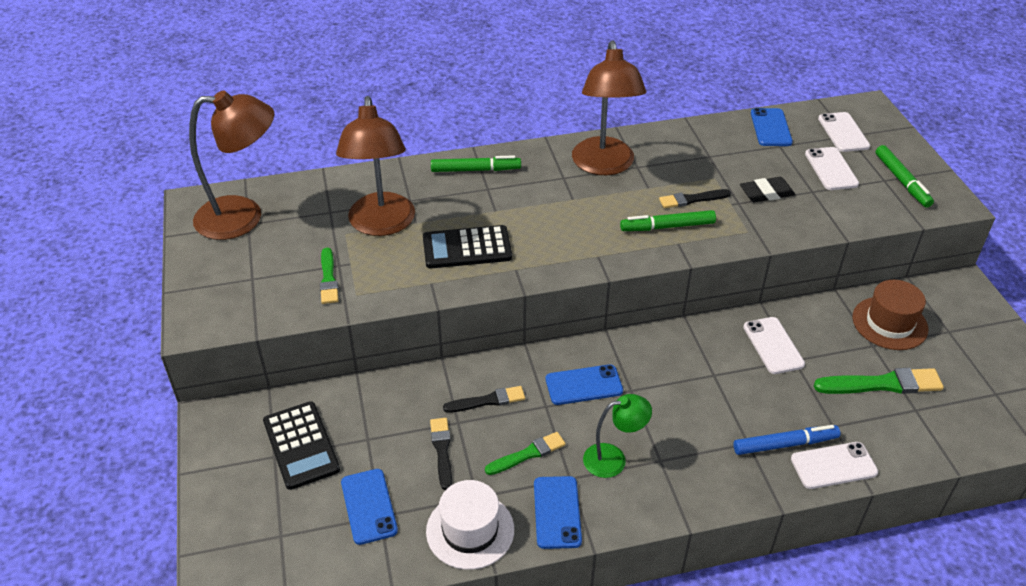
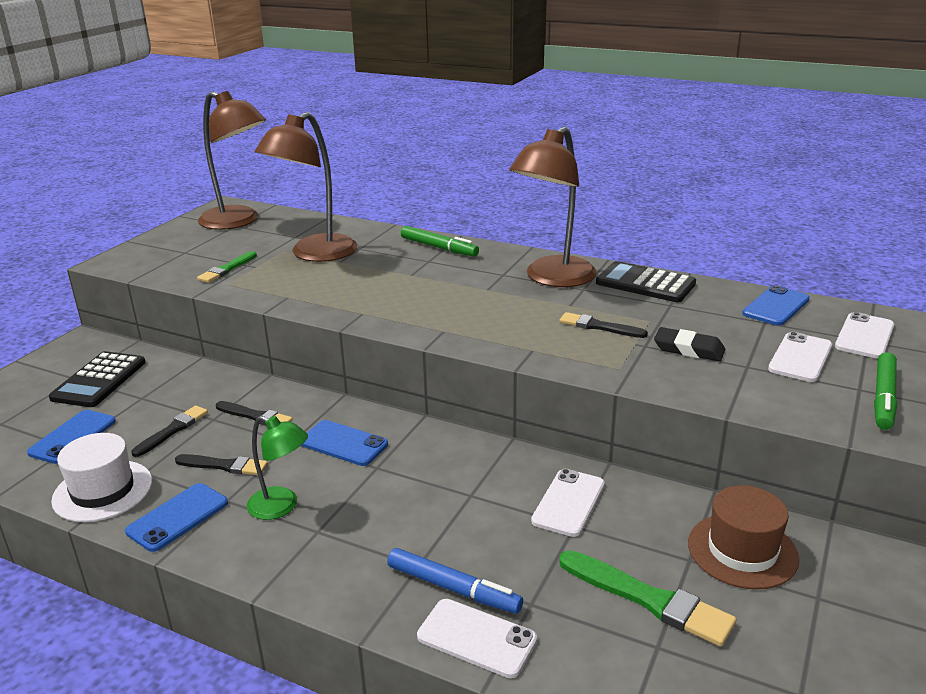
camera: 40 degrees right, 15 degrees down
(467, 248) = (349, 288): black calculator -> black calculator (645, 283)
(527, 454) = (224, 466): green brush -> black brush
(667, 226) = (541, 335): green marker -> none

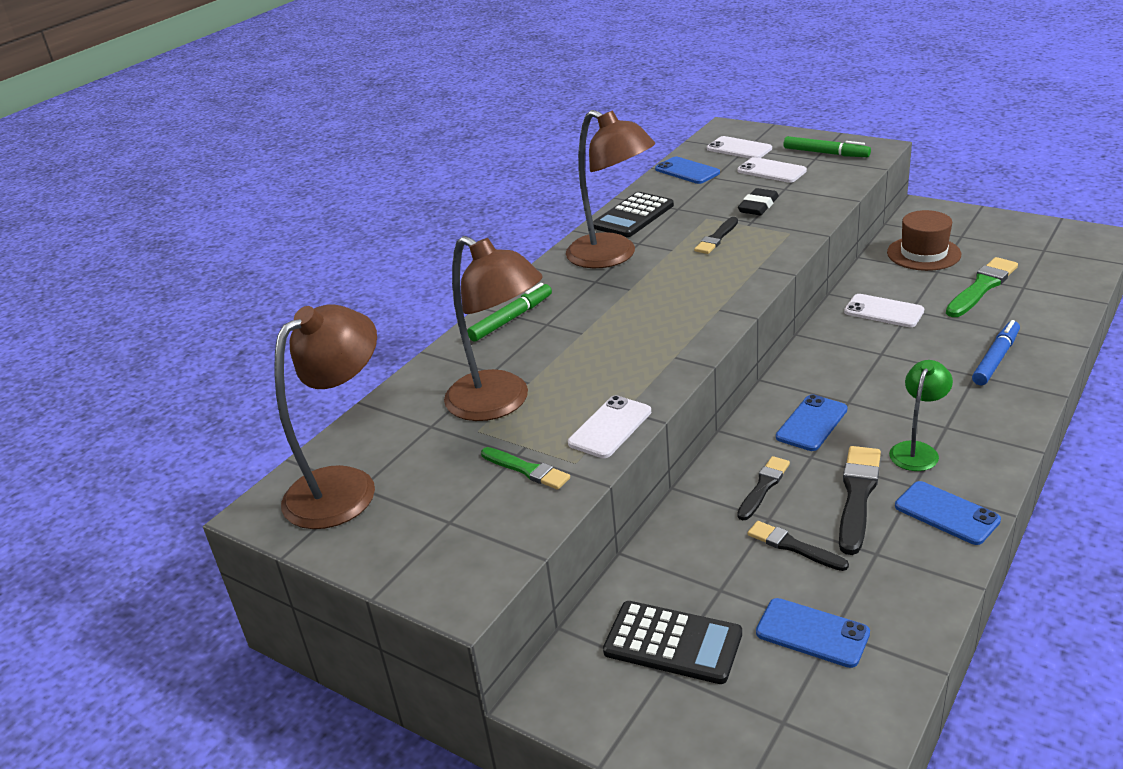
camera: 80 degrees left, 5 degrees up
(103, 491) = (914, 578): white hat -> none
(224, 466) = (857, 496): black brush -> black brush, size x1.56
(476, 638) = (1042, 349): white phone -> white phone (610, 427)

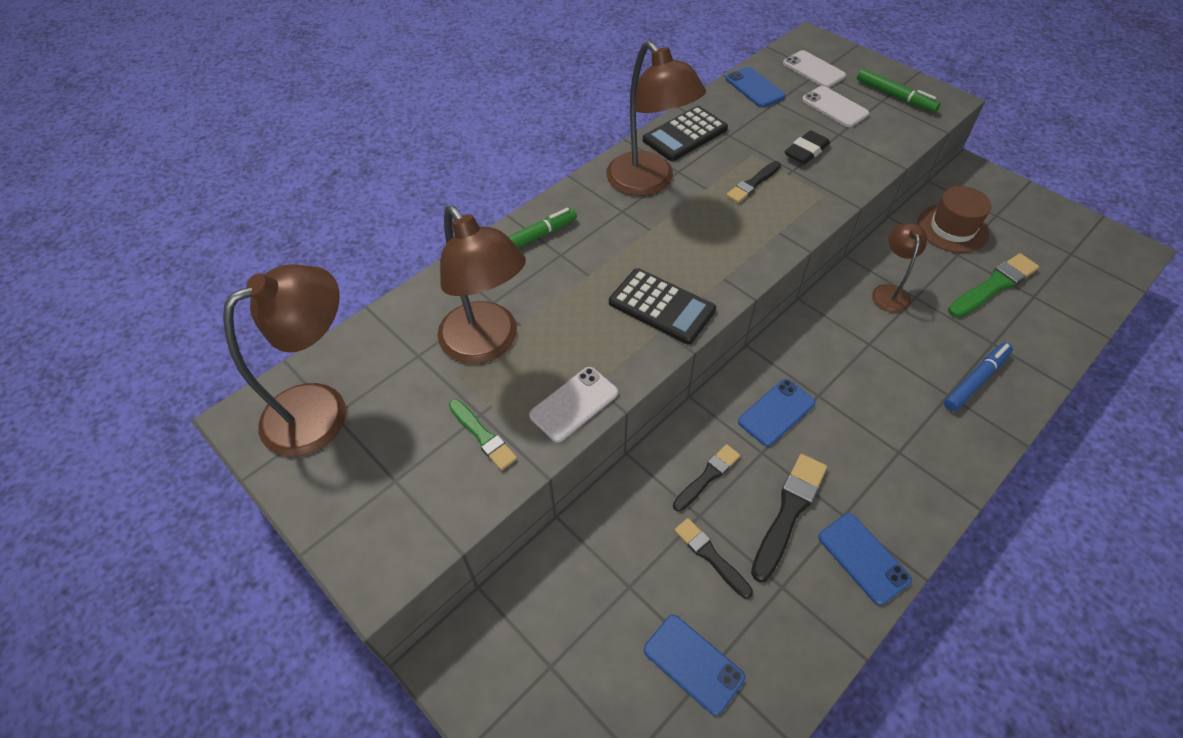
camera: 10 degrees right, 20 degrees up
(673, 643) = (568, 636): black calculator -> black calculator (661, 306)
(883, 311) = (889, 292): white phone -> brown lamp
(917, 450) = (862, 473): green lamp -> none

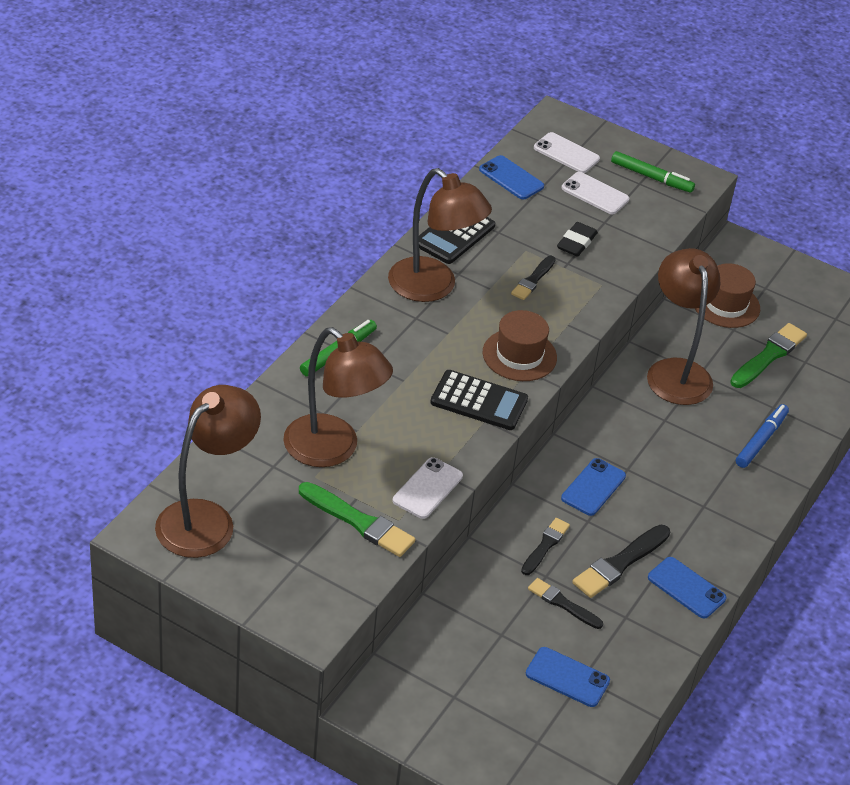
camera: 20 degrees left, 10 degrees down
(483, 436) = (359, 522): green brush -> green brush, size x1.56
(719, 260) = (519, 355): none -> brown hat
(788, 512) = (620, 563): black brush -> black brush turned 150 degrees counterclockwise
(889, 292) = (675, 371): brown lamp -> brown lamp, size x1.82

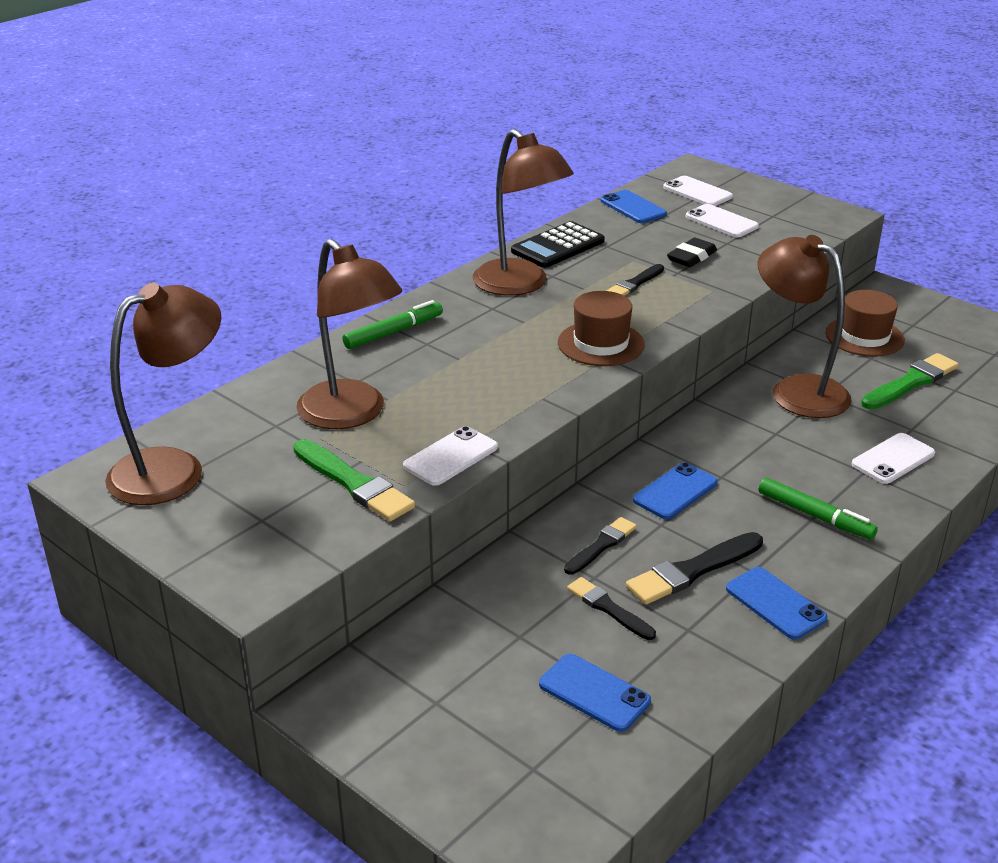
camera: 15 degrees right, 10 degrees down
(479, 401) = (540, 380): black calculator -> none
(651, 177) = (787, 212): green marker -> green marker (815, 516)
(675, 371) = (796, 390): brown lamp -> brown lamp turned 45 degrees counterclockwise
(761, 440) = (893, 459): blue marker -> white phone

